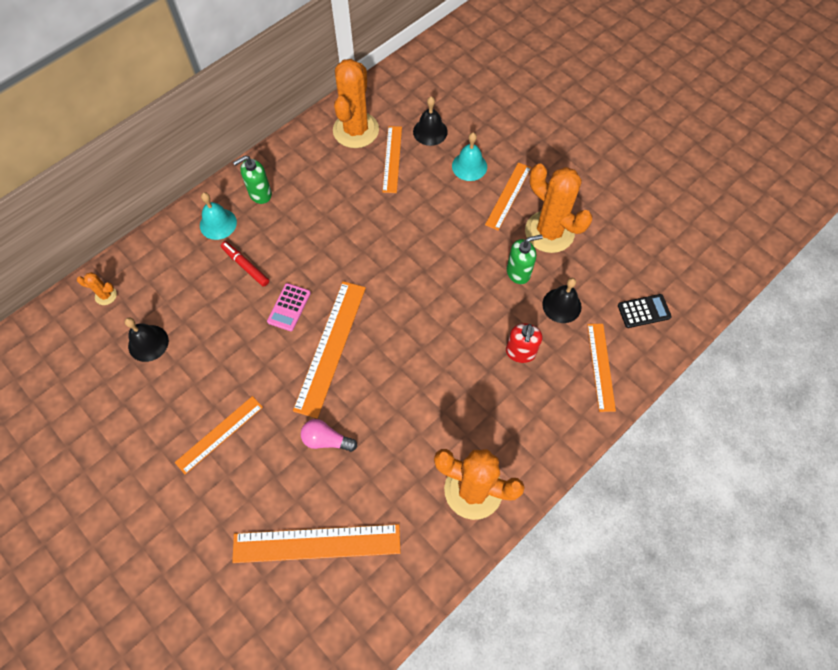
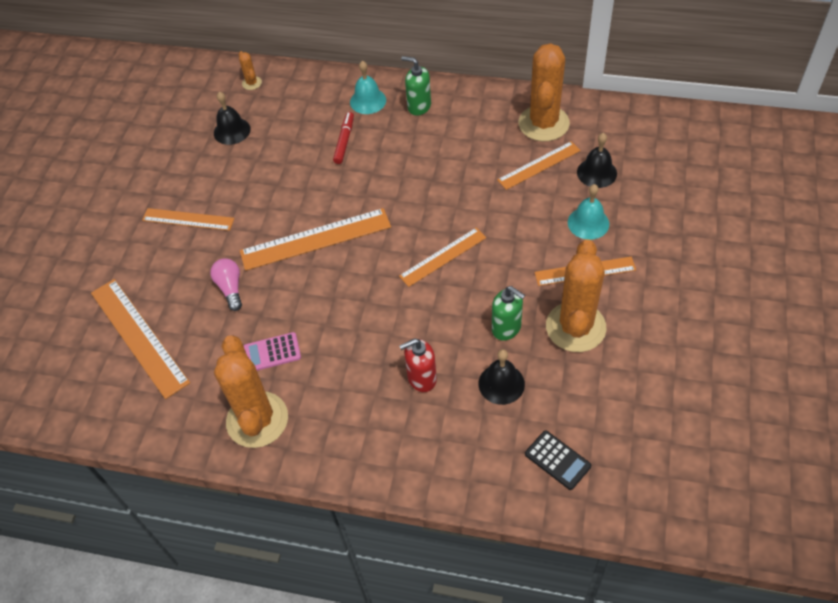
camera: 60 degrees right, 10 degrees down
(289, 307) = (330, 190): pink calculator -> pink calculator (272, 352)
(356, 130) = (543, 123): orange cactus -> orange cactus turned 60 degrees counterclockwise
(601, 366) = (461, 455): orange ruler -> orange ruler (443, 257)

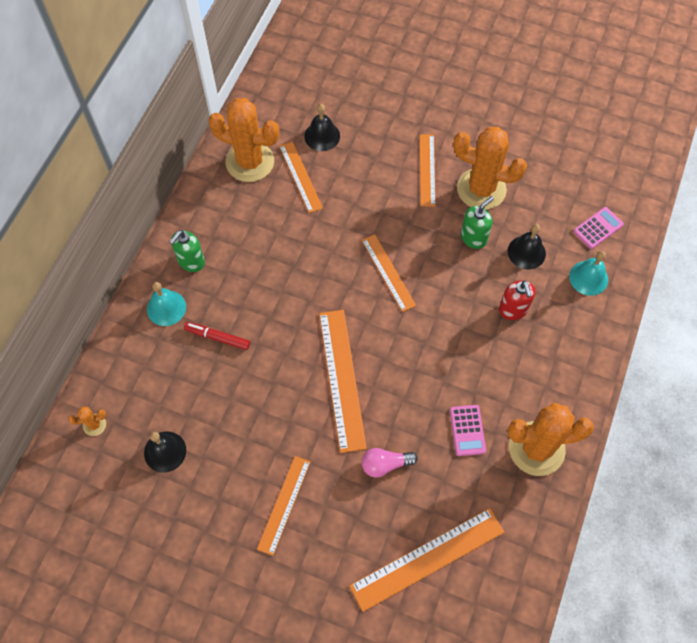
camera: 85 degrees left, 10 degrees up
(557, 460) = (598, 228): black calculator -> pink calculator
(588, 223) = (376, 155): turquoise bell -> turquoise bell (588, 278)

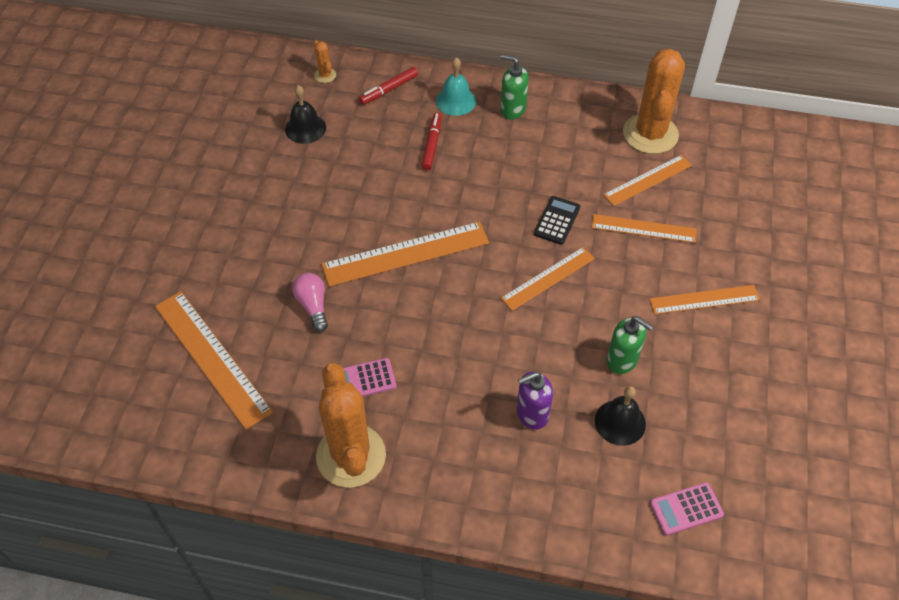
camera: 80 degrees right, 10 degrees down
(134, 365) = (389, 90): none -> red marker
(284, 504) = (261, 226): orange ruler -> orange ruler (643, 228)
(322, 136) = (711, 191): black bell -> none
(329, 253) = (557, 220): none -> black calculator
(481, 189) = (697, 361): orange cactus -> none
(513, 310) = (532, 414): red soap dispenser -> purple soap dispenser
(588, 278) = (603, 501): turquoise bell -> none
(598, 228) = (686, 509): pink calculator -> pink calculator turned 120 degrees clockwise

